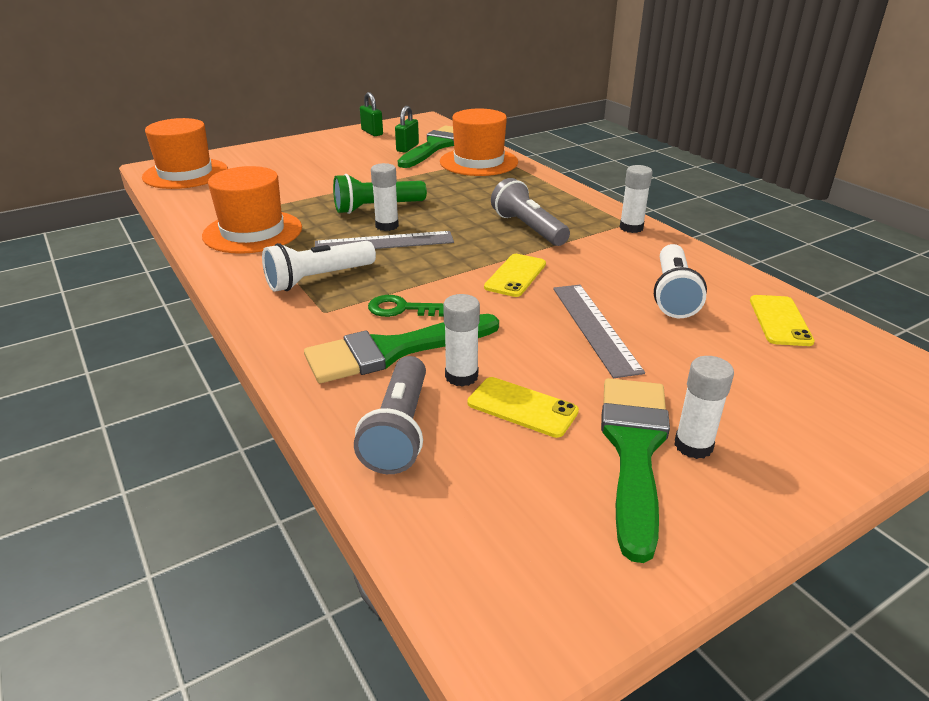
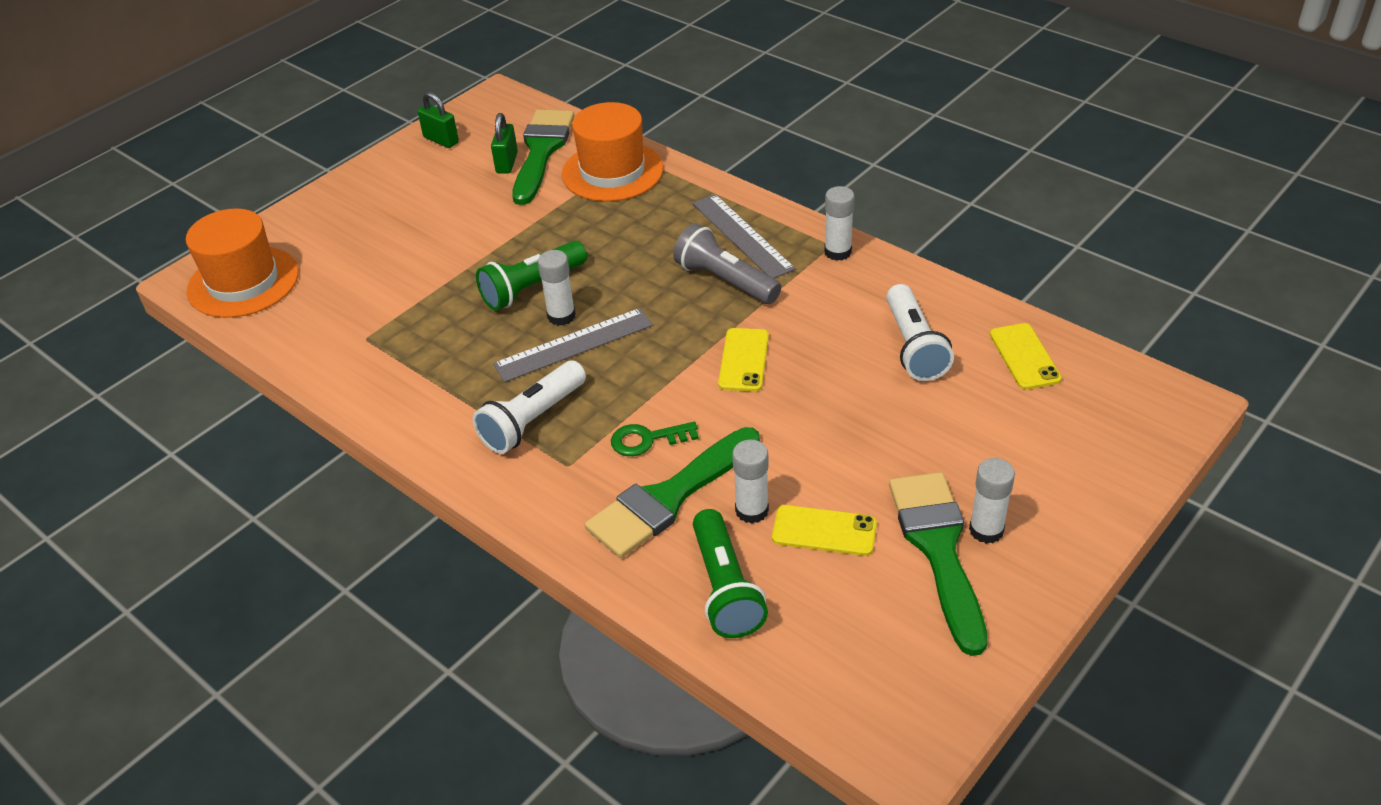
camera: 15 degrees left, 10 degrees up
(253, 232) = (407, 366): orange hat -> none
(399, 430) = (725, 588): grey flashlight -> green flashlight
(595, 327) = (853, 413): grey ruler -> grey ruler (742, 235)

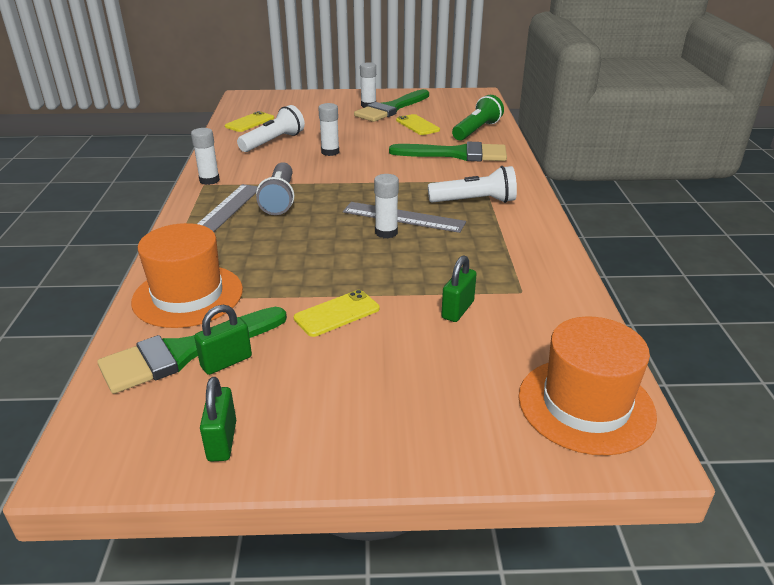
camera: 135 degrees left, 10 degrees down
(400, 288) = (457, 310): none -> green padlock
(532, 288) = (376, 256): green flashlight -> none
(647, 439) = (434, 171): green key -> none
(743, 360) = (342, 171): yellow phone -> yellow phone (337, 313)
(751, 510) = (432, 138): white glue stick -> white glue stick (330, 152)

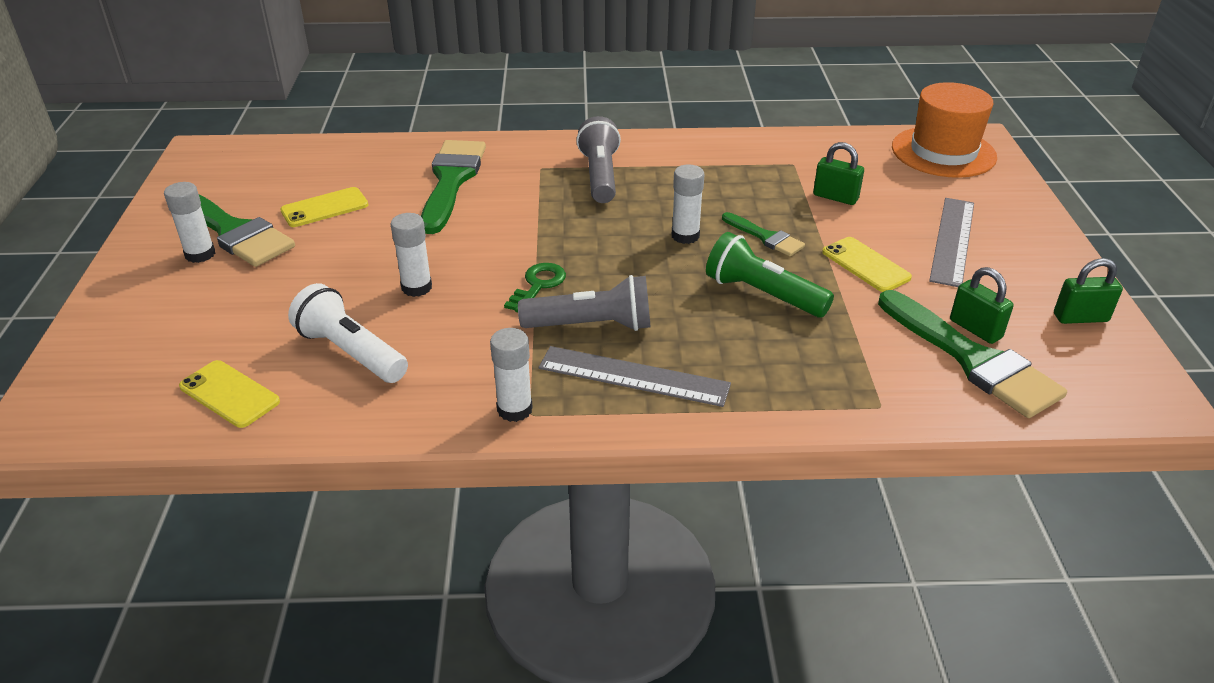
camera: 90 degrees left, 5 degrees up
(188, 295) = (866, 376): orange hat -> none
(327, 183) = (538, 285): none -> green key
(384, 267) = (765, 237): none -> green brush
(403, 217) = (644, 224): grey ruler -> grey ruler (952, 241)
(475, 201) = (600, 176): white flashlight -> grey flashlight
(476, 130) = (365, 162): green flashlight -> green flashlight (762, 294)

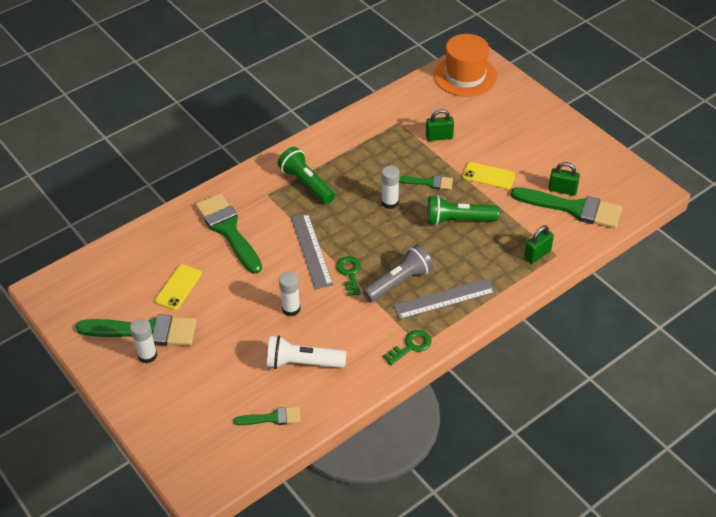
camera: 35 degrees left, 10 degrees up
(229, 394) = (272, 418): yellow phone -> green brush
(514, 409) = (411, 346): white glue stick -> green key
(600, 176) = (306, 184): grey flashlight -> green flashlight
(952, 241) = (514, 139): grey ruler -> grey ruler (311, 250)
(1080, 318) = (599, 159): green padlock -> green padlock (537, 254)

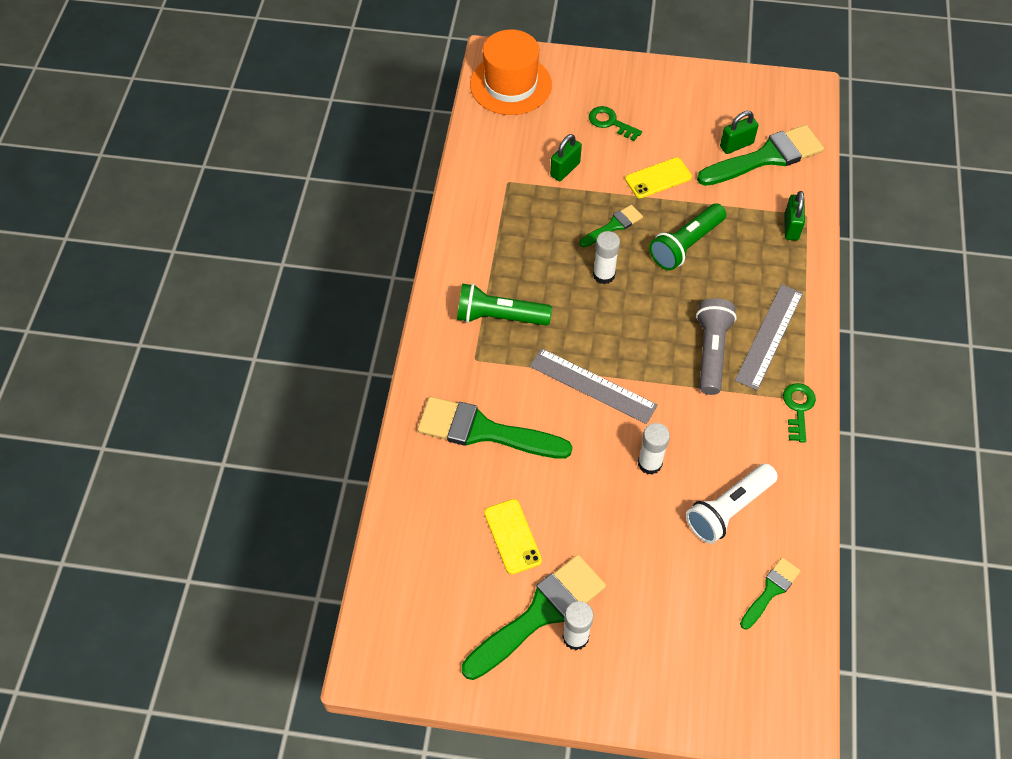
camera: 45 degrees left, 10 degrees up
(350, 273) = (657, 380): green key -> green key (610, 122)

